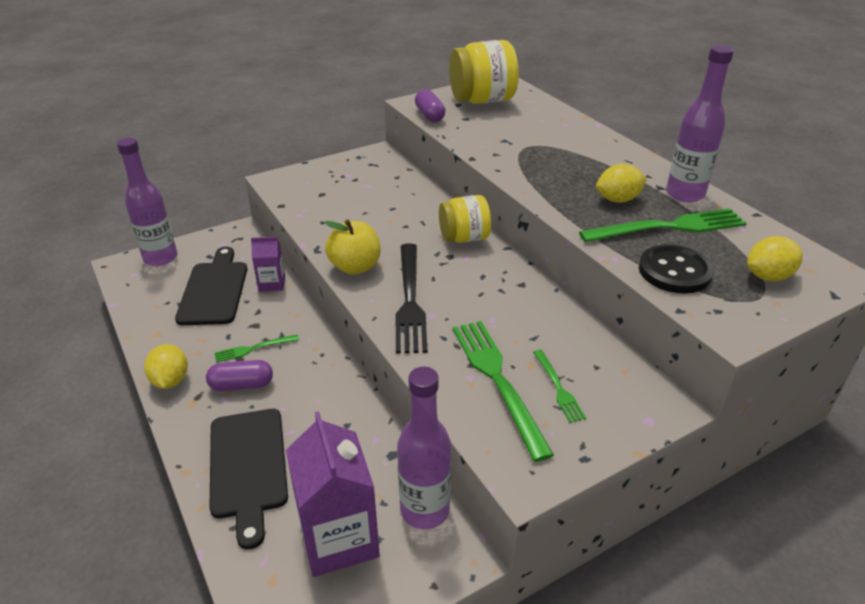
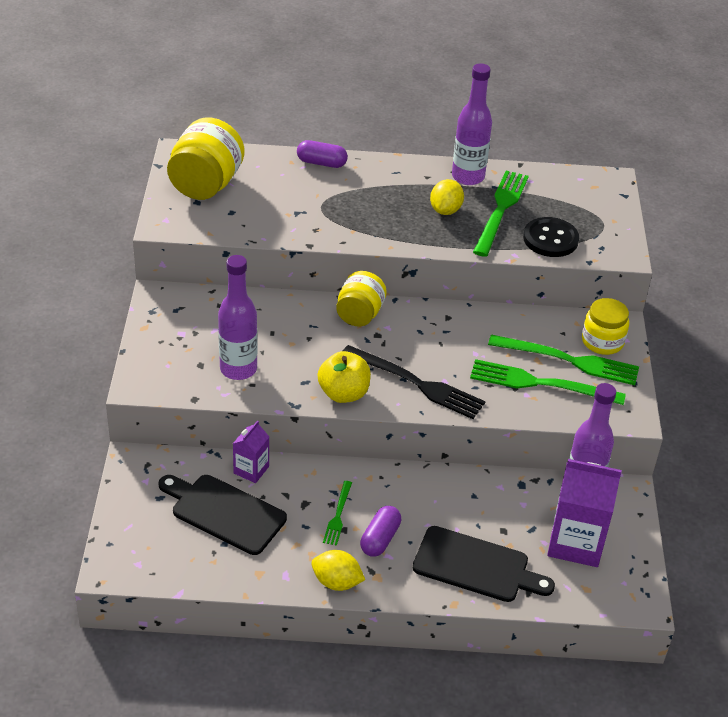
camera: 60 degrees left, 5 degrees up
(160, 258) = (127, 535): purple bottle -> purple bottle (238, 369)
(429, 115) = (202, 229): purple capsule -> purple capsule (321, 163)
(558, 388) = (569, 360): green fork -> green fork, size x1.96
(621, 402) = (602, 341): none -> yellow jar
(768, 276) = (587, 206): yellow lemon -> none

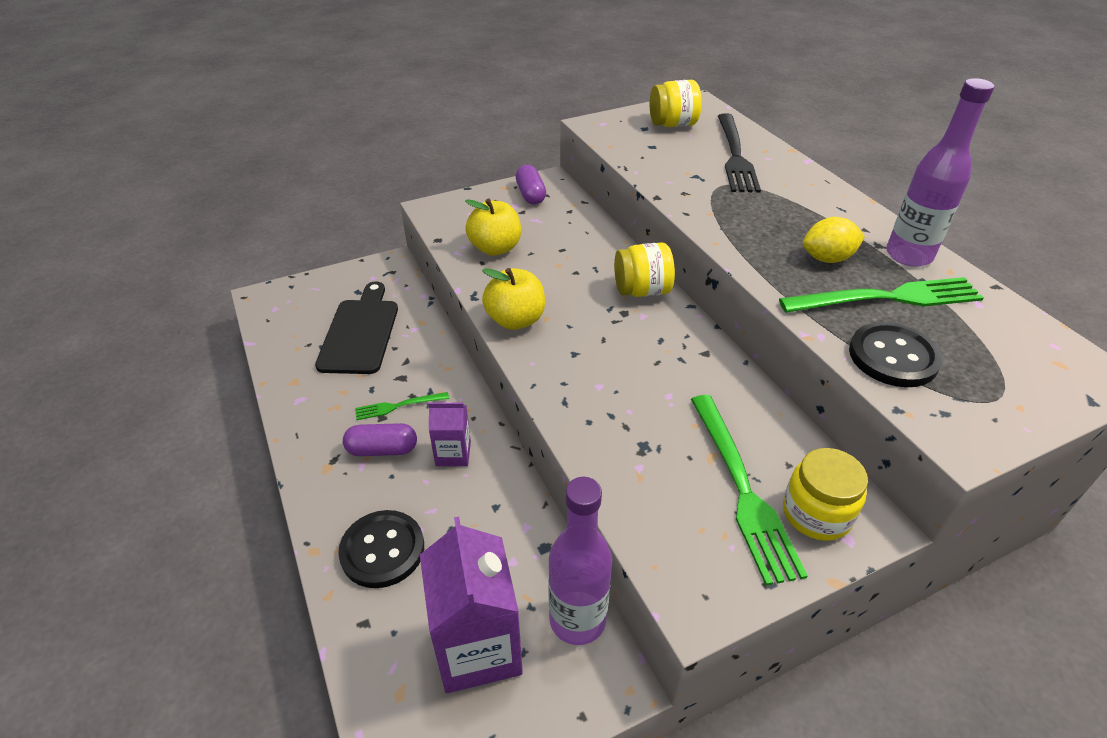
camera: 65 degrees right, 0 degrees up
(206, 185) = (673, 124): yellow jar -> yellow jar, size x0.65
(238, 369) = (495, 248): purple bottle -> yellow apple
(251, 470) = (423, 328): purple carton -> purple carton (453, 453)
(321, 163) = (788, 165): purple capsule -> purple capsule (530, 195)
(336, 582) = (305, 439): yellow lemon -> none
(417, 383) = (575, 366): black fork -> black fork (735, 156)
(476, 566) = (382, 550): black cutting board -> black button
(540, 383) = (671, 474): green fork -> none

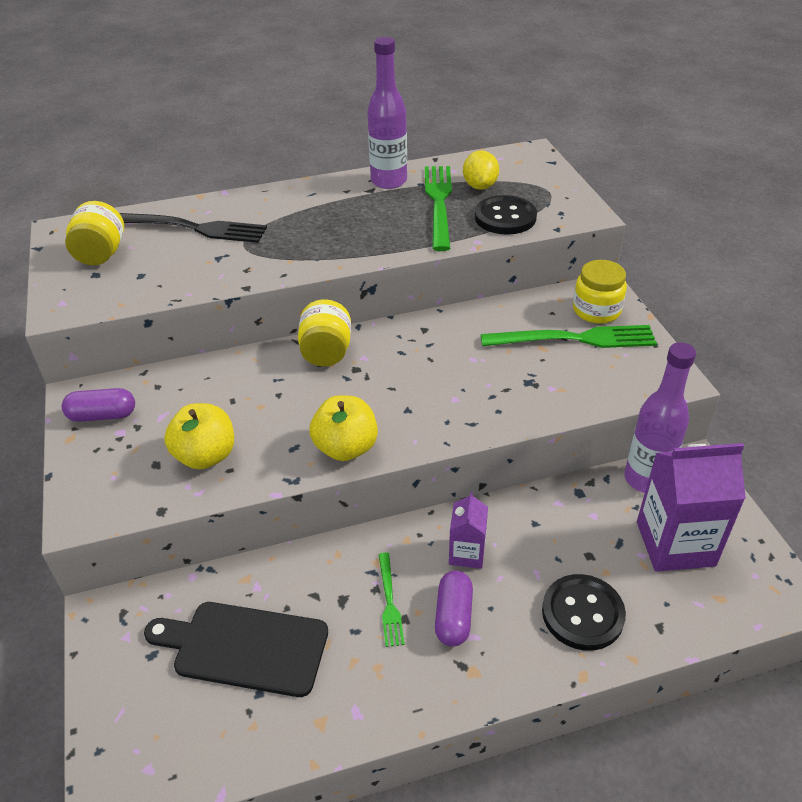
camera: 80 degrees left, 0 degrees up
(827, 258) = (381, 216): yellow lemon -> yellow lemon (480, 186)

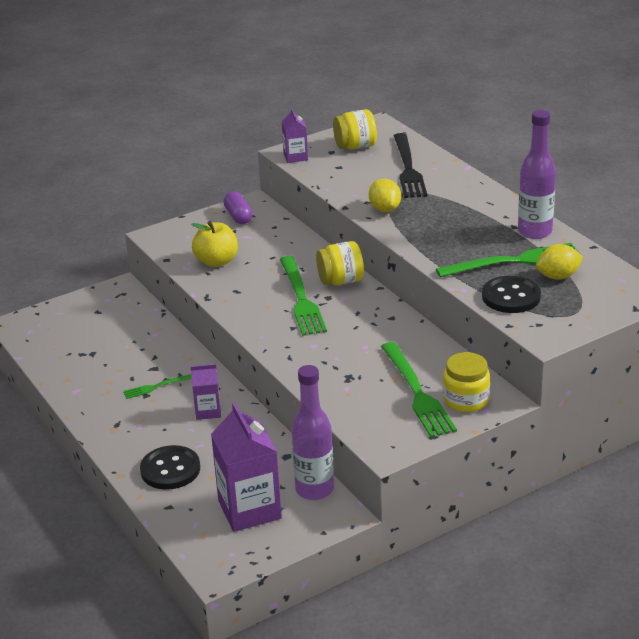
camera: 75 degrees right, 10 degrees down
(79, 305) = (295, 157): none -> purple carton
(245, 647) = (110, 341): black cutting board -> none
(274, 260) = (385, 209): none -> yellow lemon
(346, 448) = (243, 310): yellow apple -> none
(347, 391) = (301, 299): none -> green fork
(453, 617) = (152, 414): purple capsule -> none

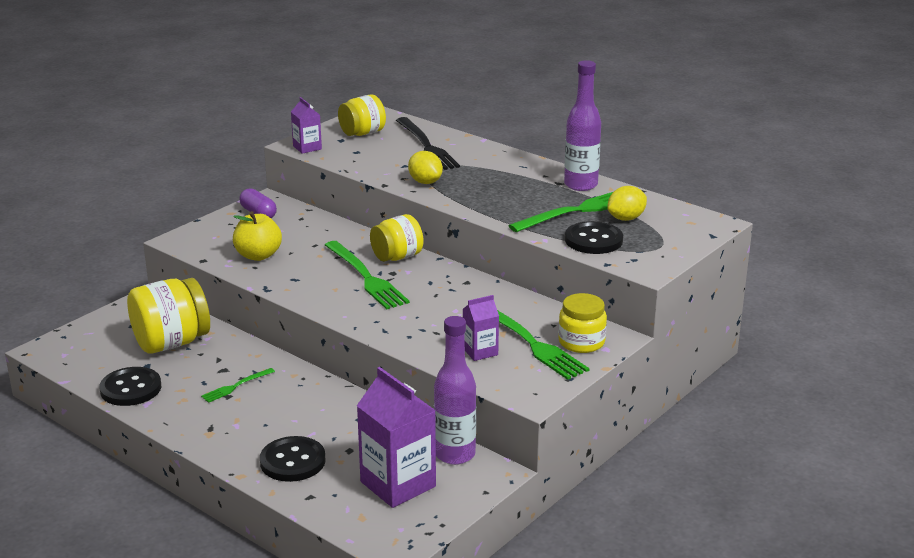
camera: 20 degrees left, 5 degrees down
(69, 374) = (131, 389): none -> black button
(122, 334) = (171, 343): none -> yellow jar
(208, 411) = (303, 401): purple carton -> purple carton (480, 351)

